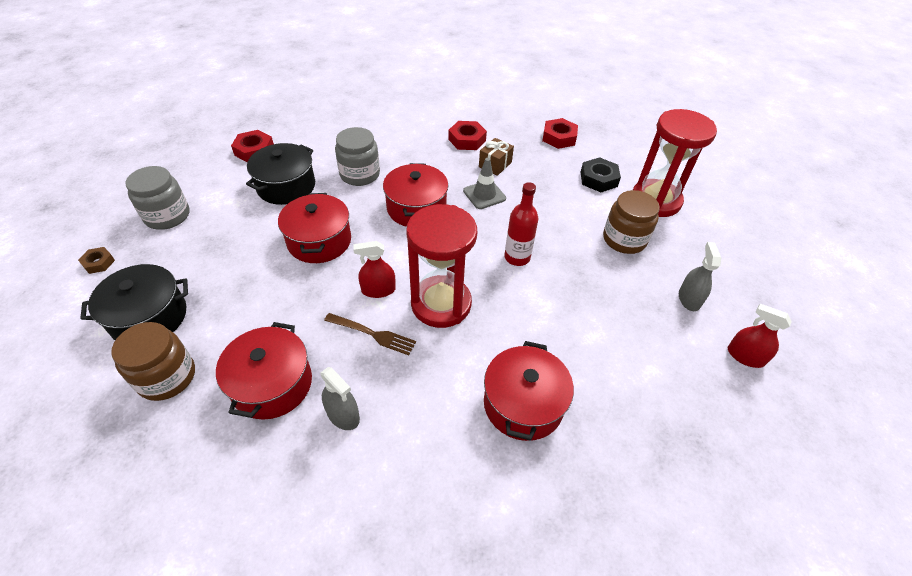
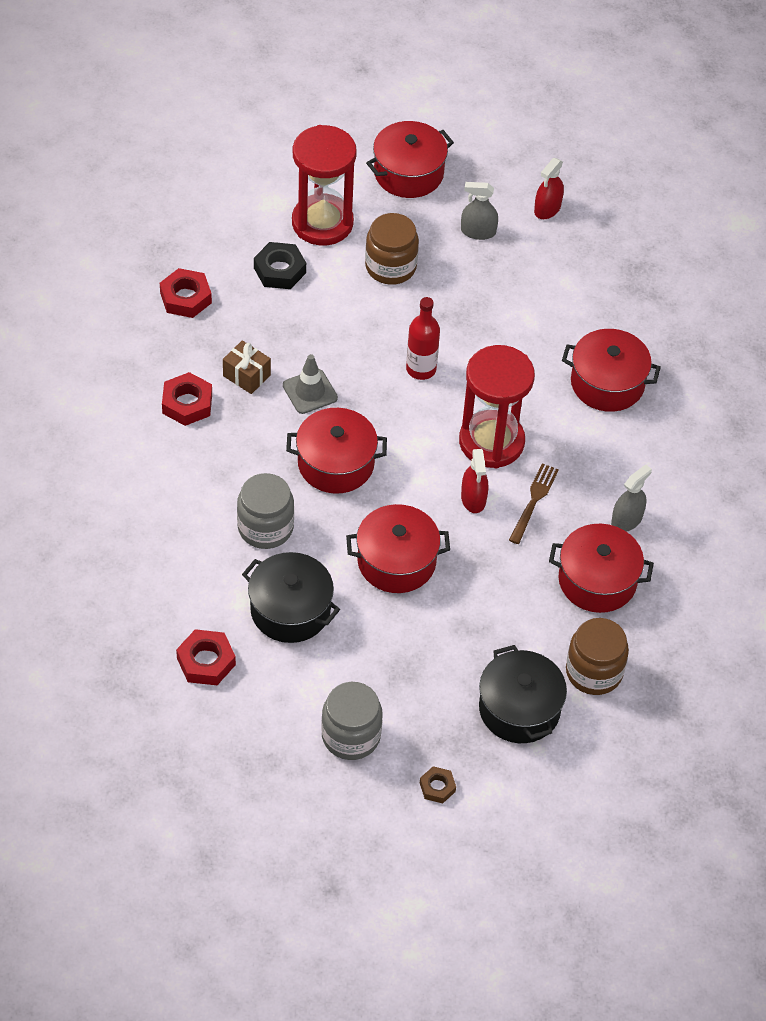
camera: 90 degrees left, 5 degrees up
(736, 251) = (408, 173): none -> red pot

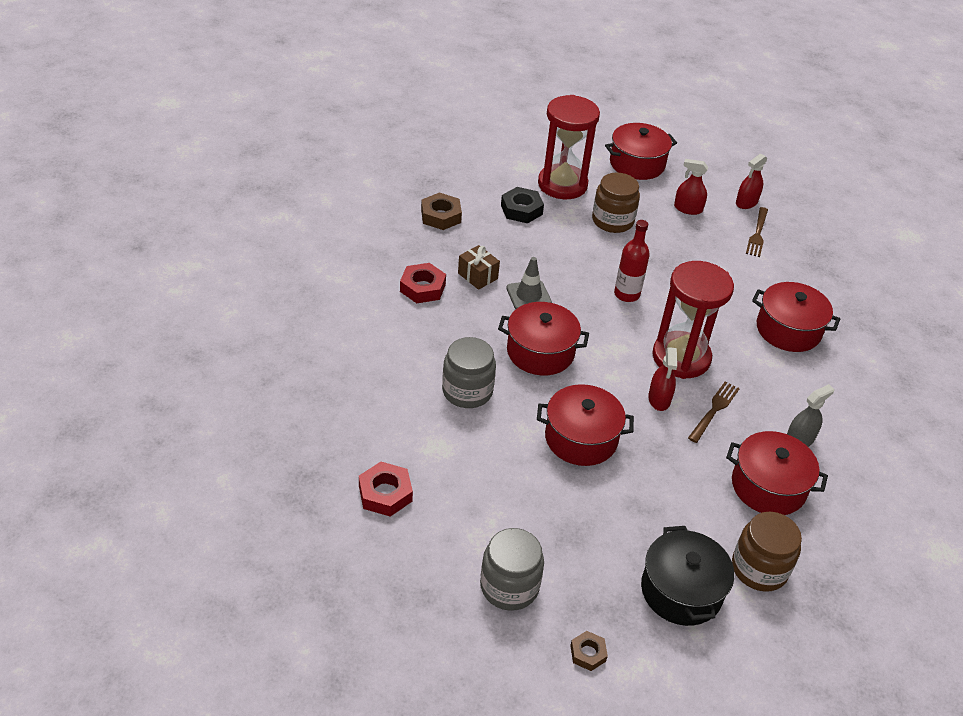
camera: 10 degrees right, 10 degrees down
(185, 298) = (441, 216): red nut -> brown nut
(290, 610) = (474, 462): black pot -> none
(478, 231) = (688, 209): grey spray bottle -> red spray bottle
(564, 254) = (757, 234): none -> brown fork

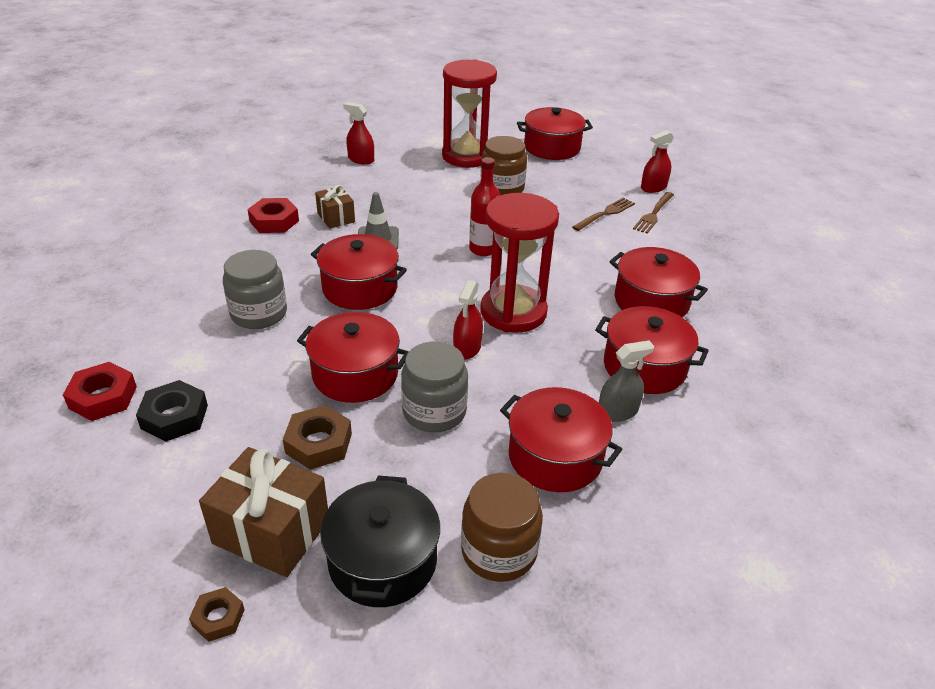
camera: 15 degrees right, 5 degrees down
(441, 216) = (331, 168): brown nut -> brown nut (318, 443)
(509, 586) = (173, 518): grey jar -> grey jar (434, 411)
(521, 210) = (414, 171): black nut -> black nut (174, 417)
(589, 583) = (271, 531): none -> brown gift
(688, 209) = (587, 186): red spray bottle -> red spray bottle (361, 159)
(714, 410) = (526, 367): brown fork -> brown fork (605, 214)
(805, 395) = (644, 367): none -> red pot

